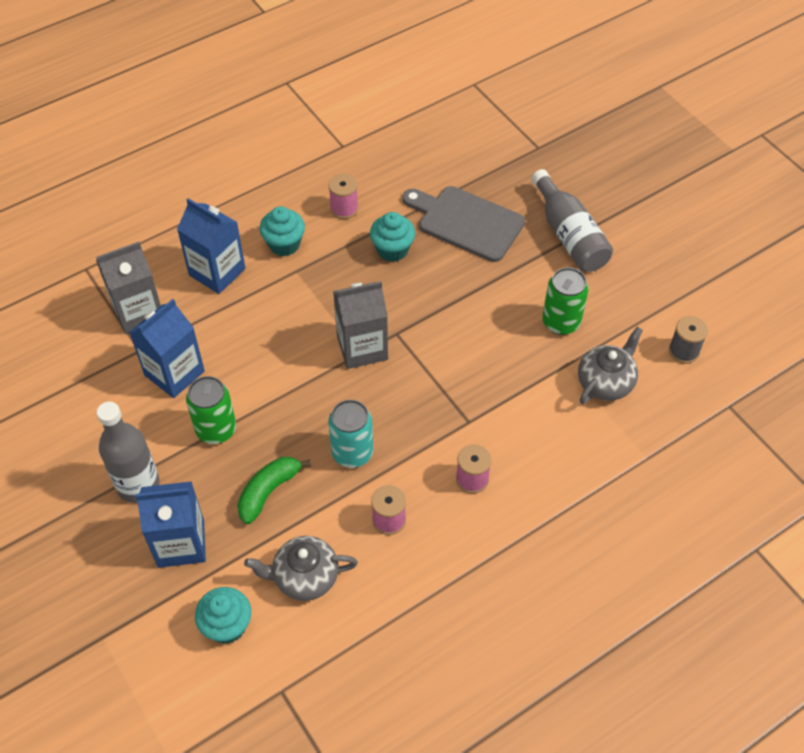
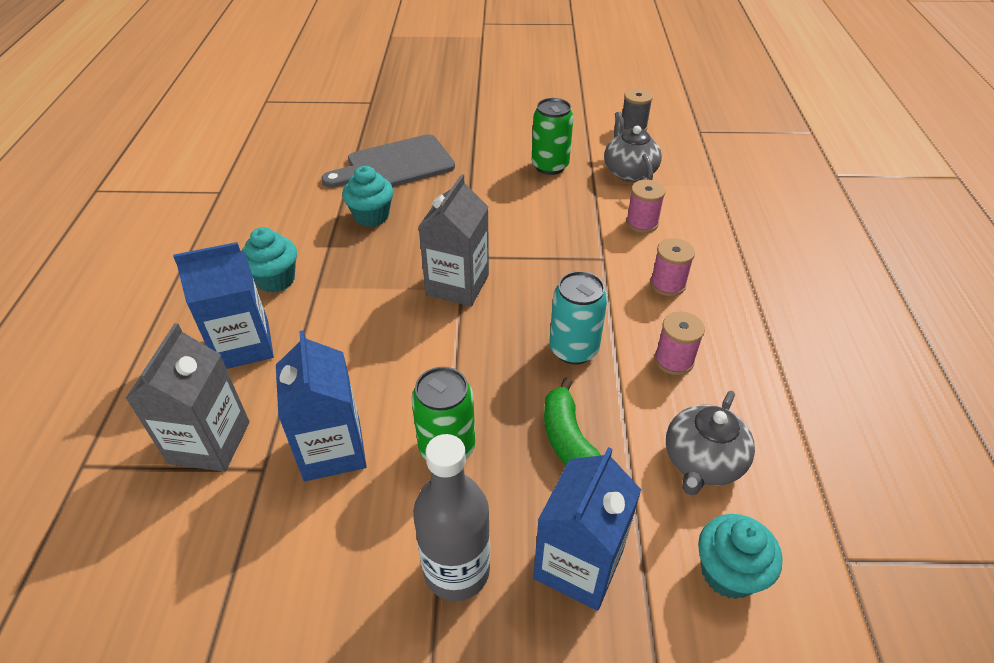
camera: 55 degrees left, 10 degrees down
(344, 208) = (288, 223): pink spool -> pink spool (642, 223)
(569, 235) = (471, 126): grey bottle -> none

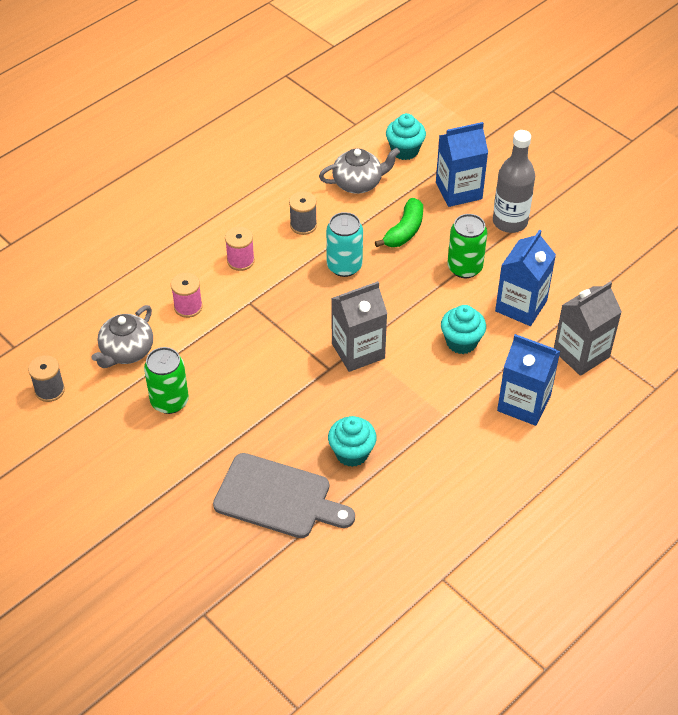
camera: 135 degrees left, 5 degrees up
(276, 280) = (467, 442): turquoise cupcake -> turquoise cupcake (461, 342)
(674, 360) = (303, 225): pink spool -> grey spool

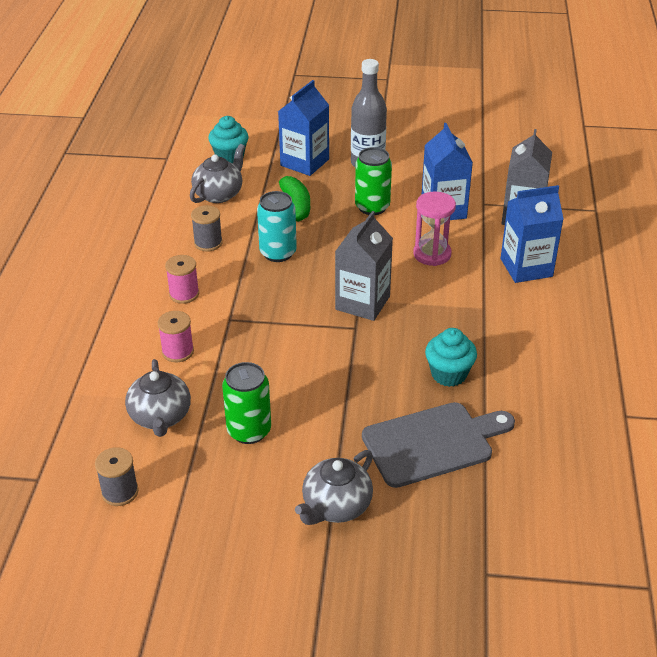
camera: 40 degrees left, 10 degrees down
(164, 496) = (336, 506): none -> grey teapot
(461, 342) = (432, 254): turquoise cupcake -> pink hourglass

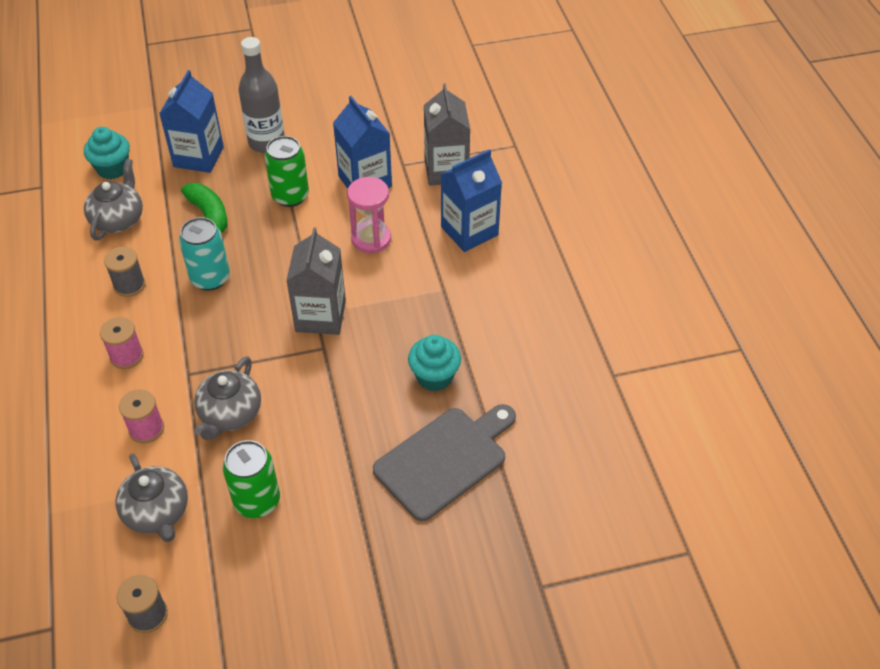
camera: 20 degrees left, 10 degrees up
(336, 506) = (375, 560): grey teapot -> grey teapot (230, 414)

